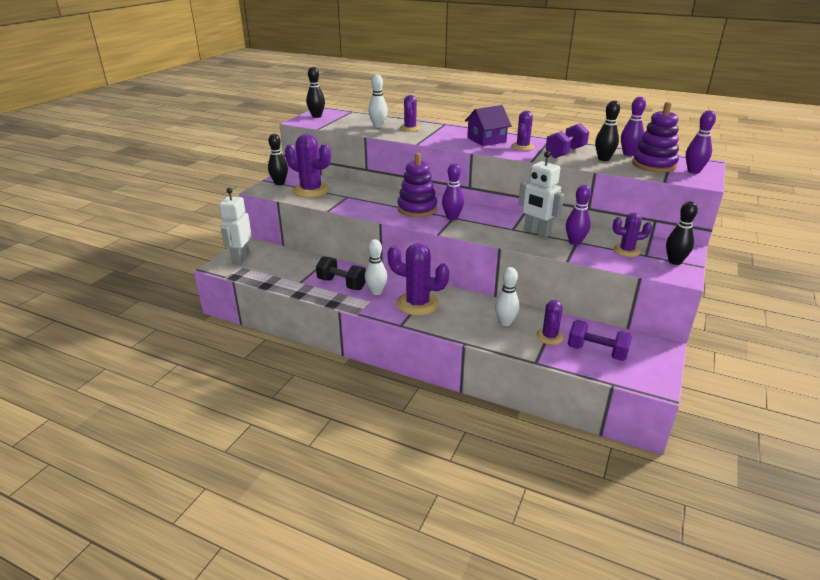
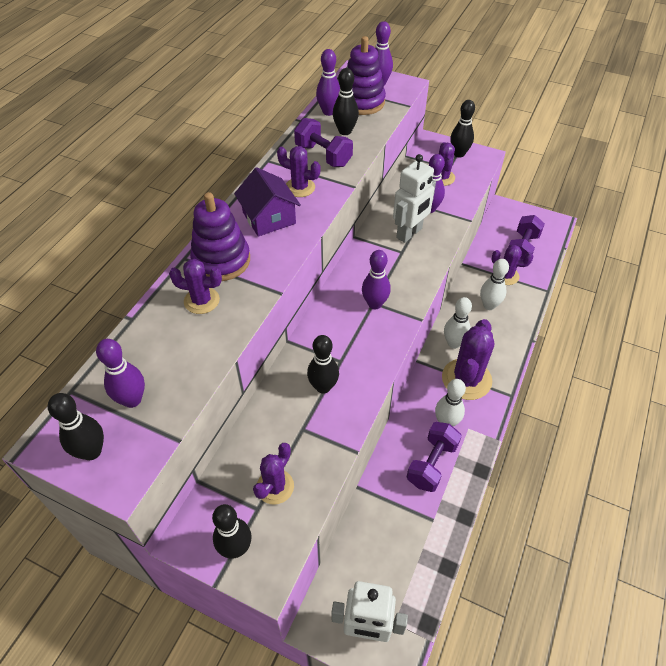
camera: 90 degrees left, 20 degrees up
(311, 190) = (275, 487): purple cactus -> purple cactus, size x0.59
(342, 284) = (432, 464): black dumbbell -> purple dumbbell
(344, 120) = (132, 400): none -> purple bowling pin
(377, 201) = (323, 387): none -> black bowling pin
(378, 126) = (180, 344): white bowling pin -> white bowling pin (453, 343)
(417, 209) = (348, 339): purple stacking toy -> purple stacking toy (221, 260)

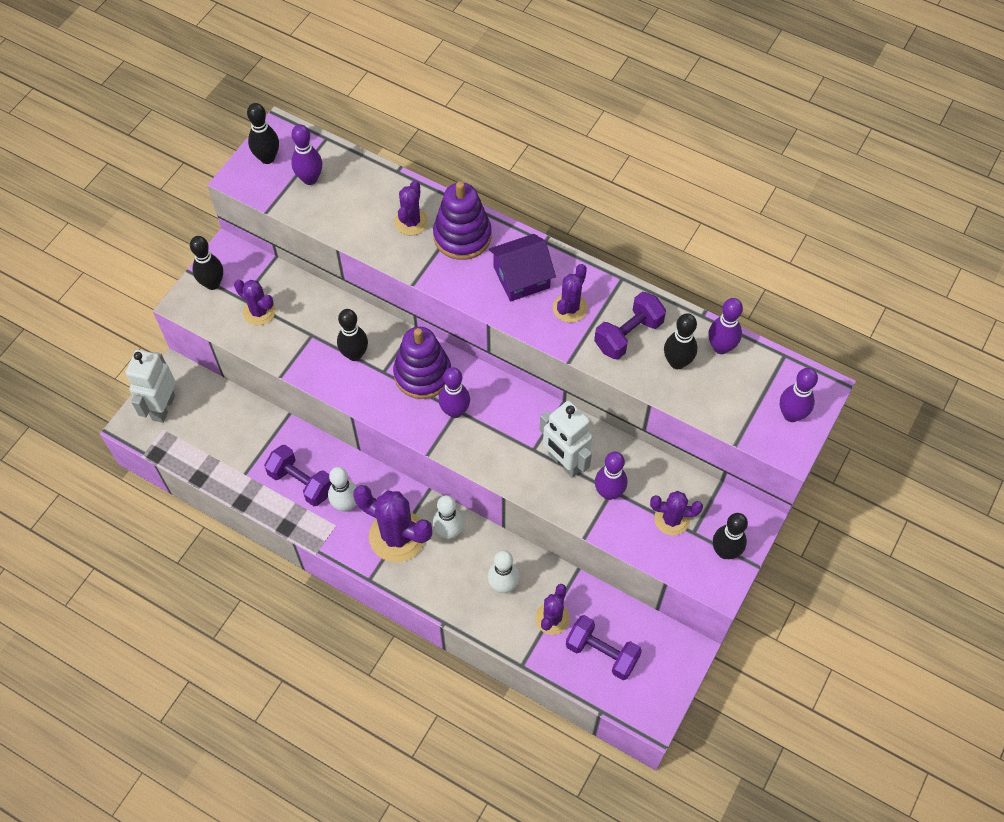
camera: 95 degrees right, 10 degrees up
(362, 102) = (743, 388): purple stacking toy -> purple stacking toy (422, 374)

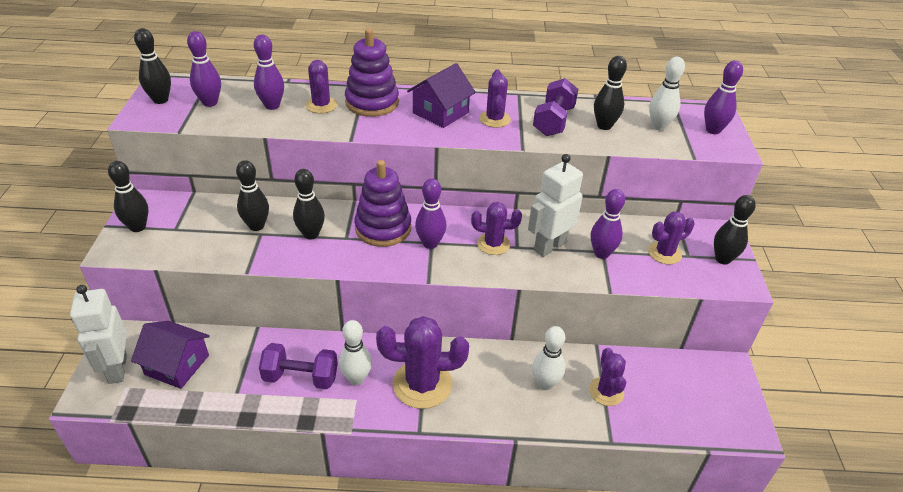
camera: 30 degrees left, 20 degrees down
(209, 424) = (177, 365): none -> purple house
(259, 312) = (198, 233): purple cactus -> purple cactus (493, 244)
(312, 324) = (256, 226): none -> black bowling pin
(449, 532) = (467, 362): white bowling pin -> white bowling pin (659, 126)
(564, 462) = (549, 246): white robot -> white robot turned 120 degrees clockwise
(602, 653) = (668, 400): purple dumbbell -> none
(721, 347) = (626, 109): purple bowling pin -> purple bowling pin (272, 106)

